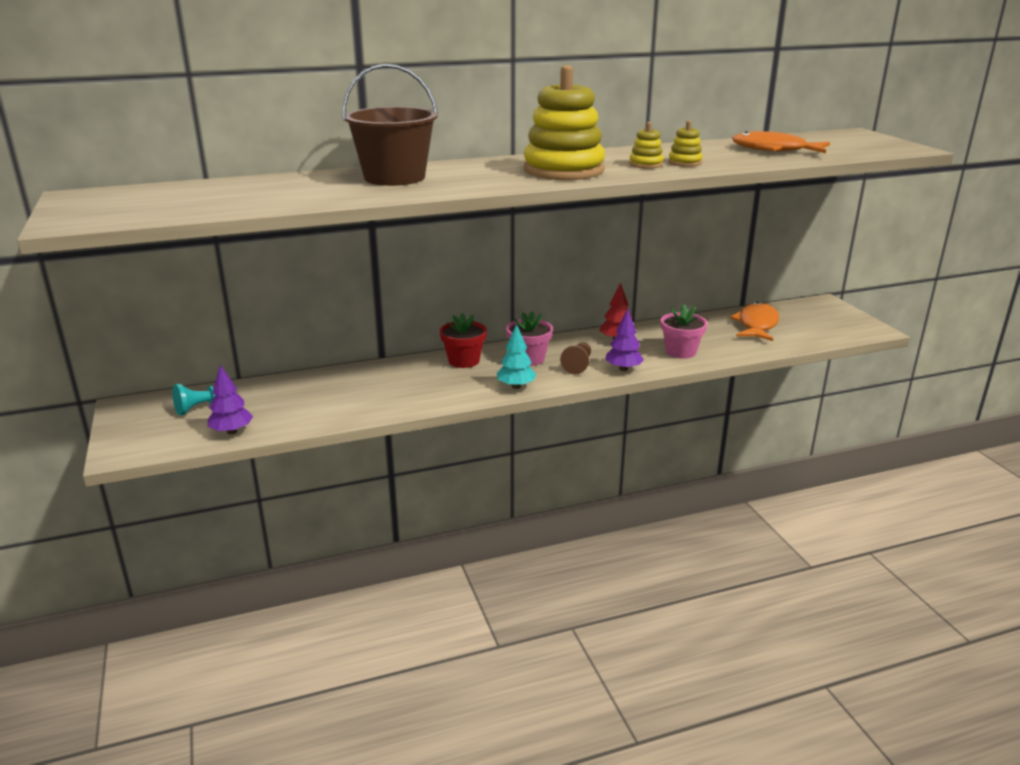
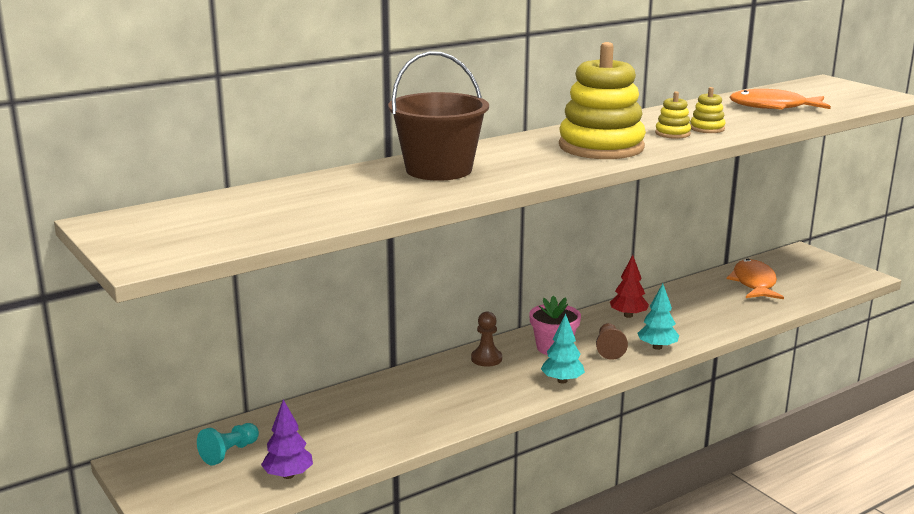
camera: 15 degrees left, 5 degrees down
(464, 361) = (486, 359): red flower pot -> brown pawn
(623, 369) = (657, 347): purple tree -> turquoise tree
(680, 351) = (700, 321): pink flower pot -> none

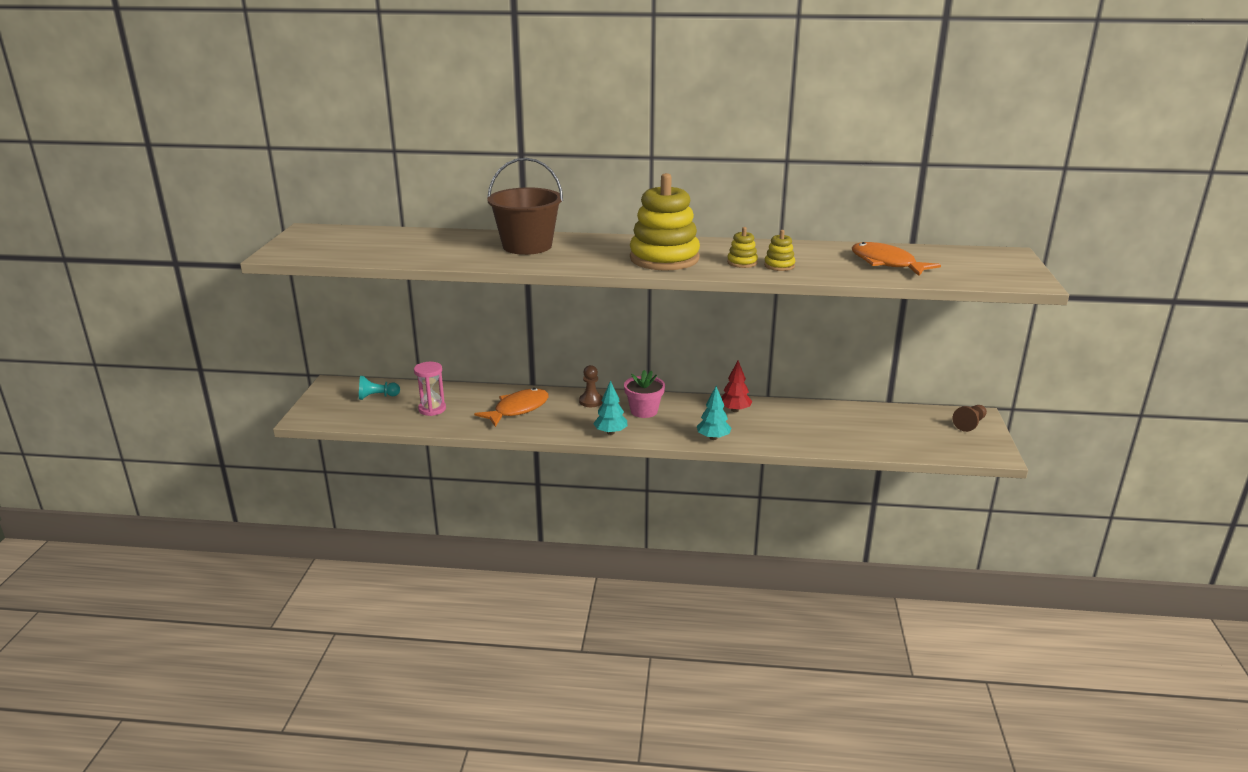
camera: 40 degrees right, 5 degrees up
(288, 475) = (382, 419): purple tree -> none
(328, 437) = (432, 409): none -> pink hourglass
(609, 349) = (678, 426): brown pawn -> brown pawn (970, 424)
(754, 283) = (881, 424): orange fish -> orange fish (518, 409)

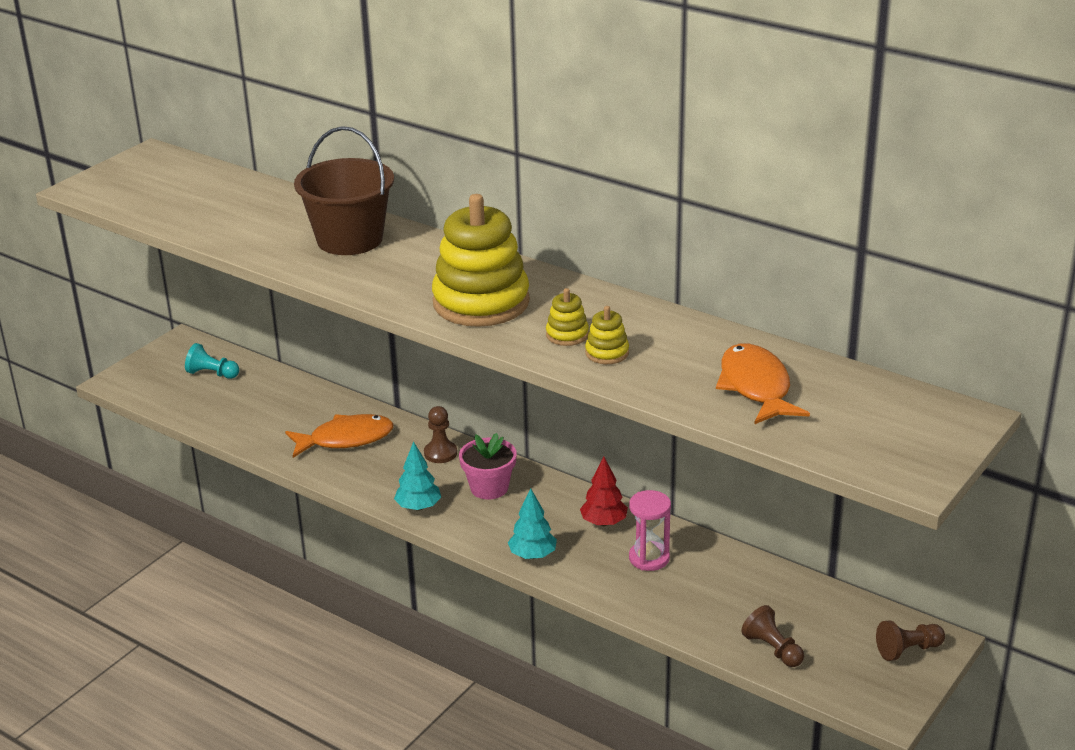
camera: 30 degrees right, 5 degrees up
(432, 409) = (254, 410): pink hourglass -> pink hourglass (649, 558)
(904, 444) = (773, 649): none -> brown pawn

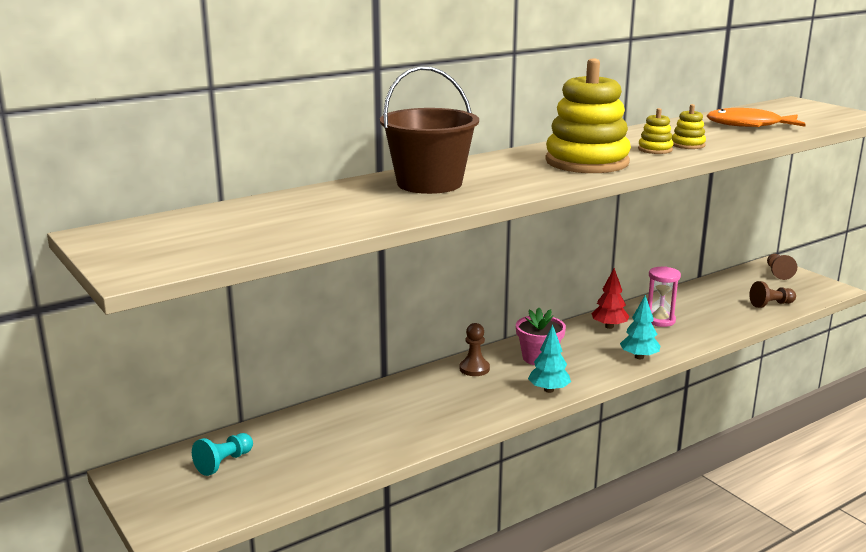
camera: 70 degrees left, 10 degrees down
(346, 439) = (418, 406): orange fish -> none

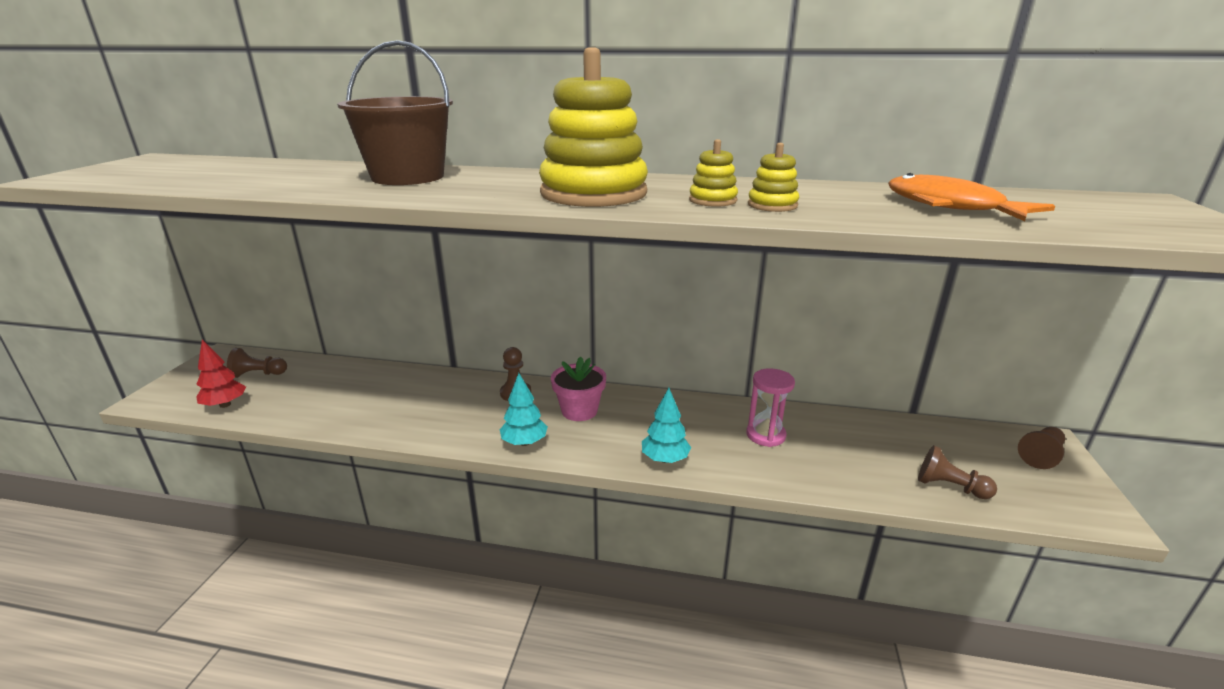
camera: 45 degrees right, 5 degrees up
(224, 463) = (258, 374): turquoise pawn -> brown pawn
(609, 326) = (701, 415): red tree -> red tree (225, 405)

